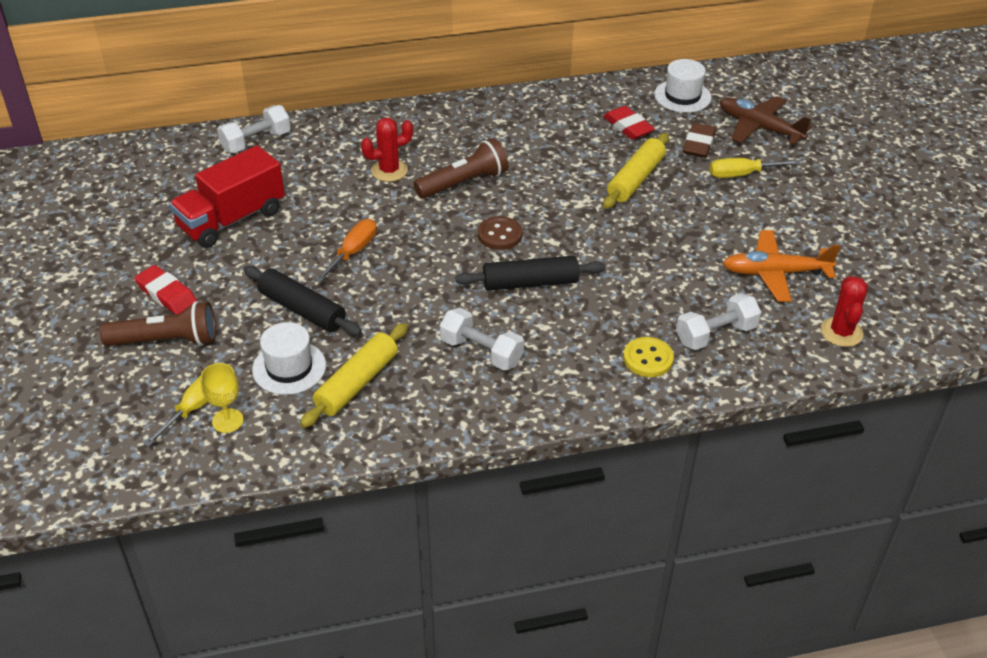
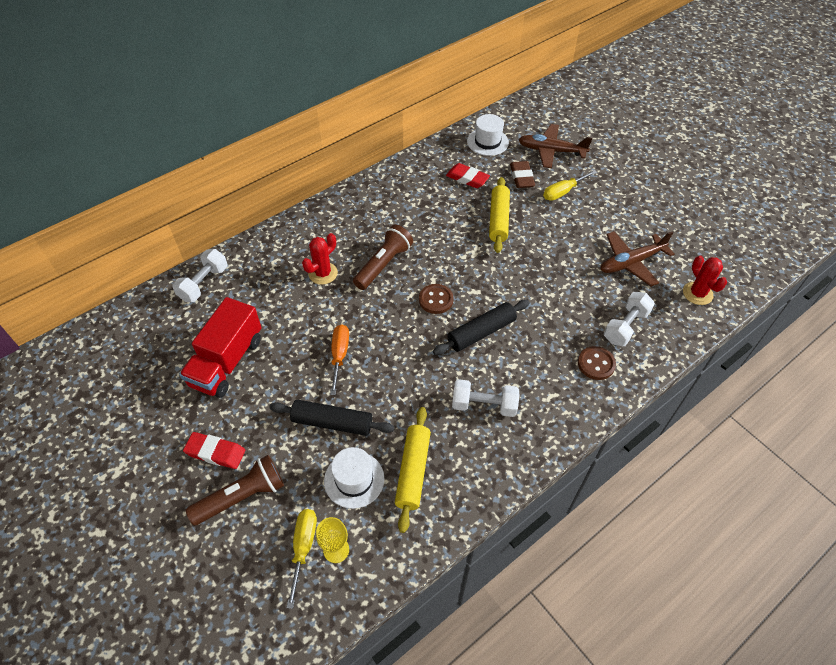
camera: 25 degrees left, 10 degrees up
(648, 359) = (596, 364): yellow button -> brown button
(775, 273) = (631, 263): orange plane -> brown plane

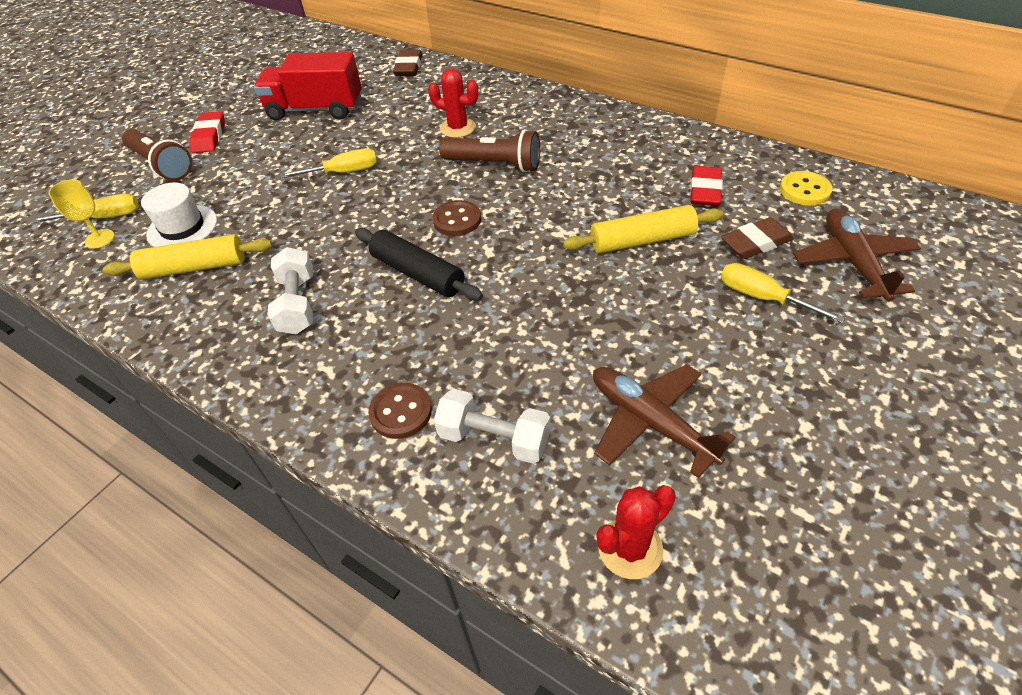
camera: 75 degrees right, 5 degrees down
(204, 283) = (409, 67): white dumbbell -> brown eraser
(332, 422) = (253, 193): black rolling pin -> none
(339, 356) = (343, 172): orange screwdriver -> yellow screwdriver
(487, 142) = (804, 190): white hat -> yellow button

